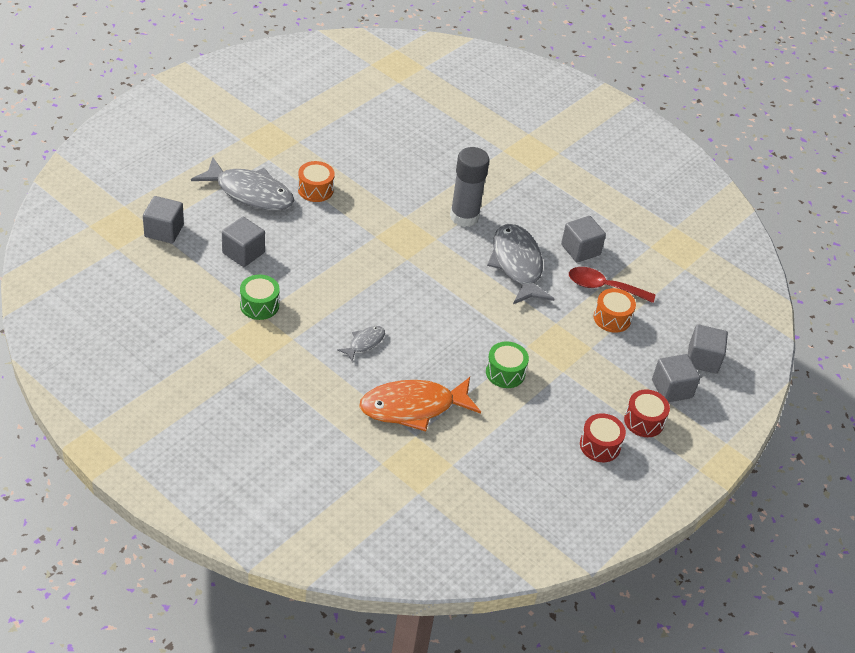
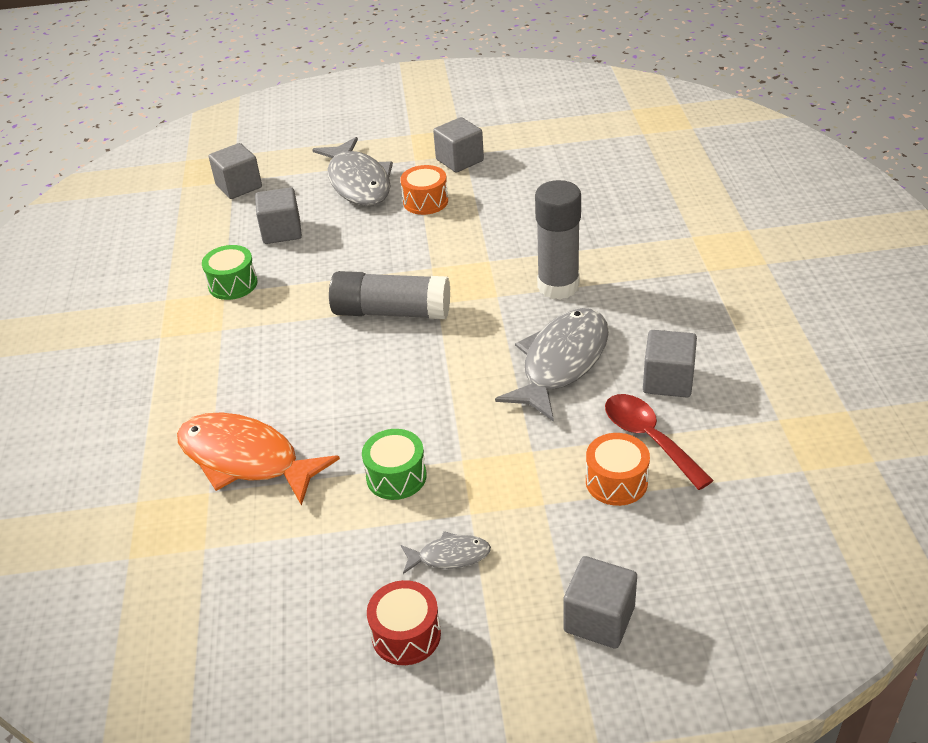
camera: 50 degrees right, 5 degrees down
(364, 343) = (284, 366): grey fish -> grey fish (449, 556)
(386, 277) = (391, 312): none -> grey glue stick
(644, 421) = (506, 639): red drum -> none
(703, 359) = (695, 605): grey cube -> grey cube (459, 160)

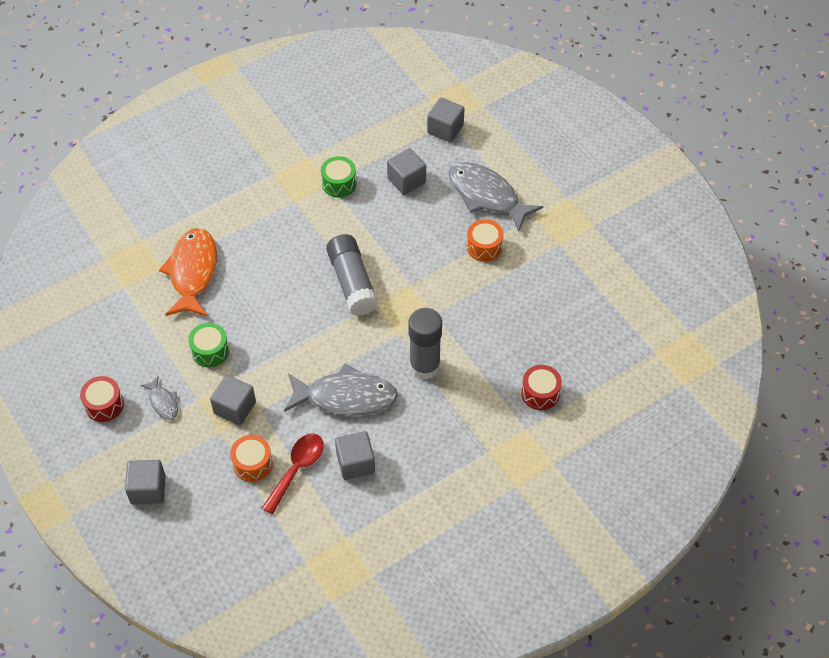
camera: 60 degrees right, 15 degrees up
(358, 182) = (487, 196): grey fish -> grey fish turned 90 degrees clockwise
(459, 160) = (548, 245): grey cube -> grey cube (235, 408)
(650, 214) = (540, 393): none -> red drum

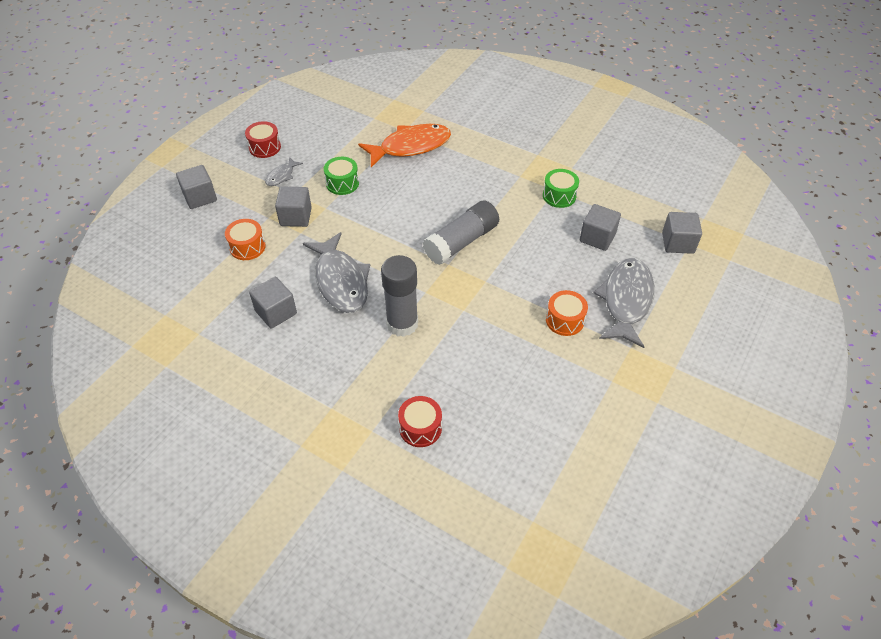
camera: 65 degrees right, 5 degrees down
(297, 469) = (254, 276): red spoon -> none

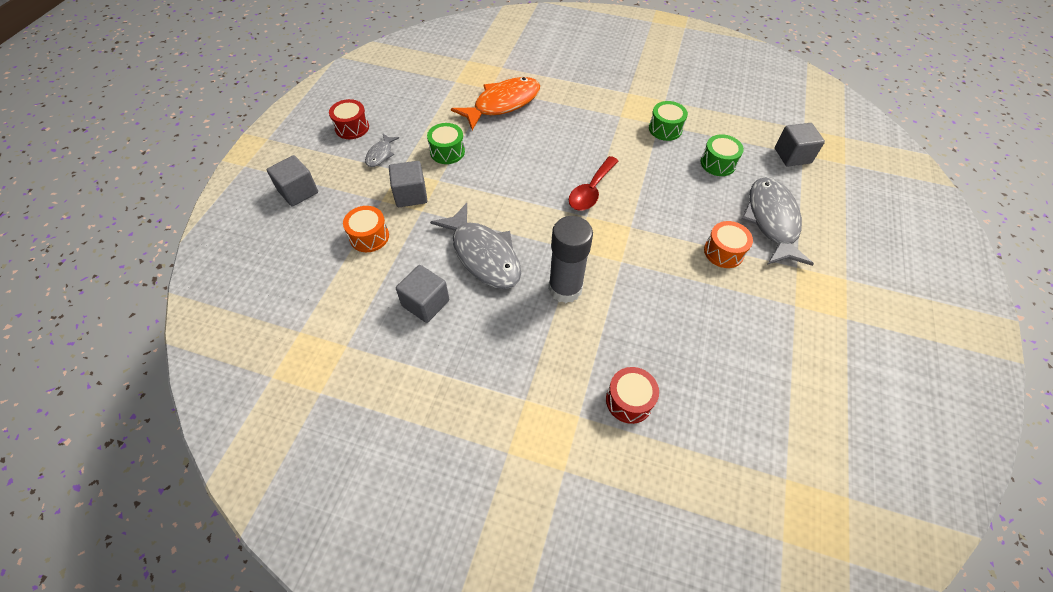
camera: 15 degrees left, 5 degrees up
(461, 242) = (591, 191): grey glue stick -> red spoon
(597, 237) = (718, 163): grey cube -> green drum

